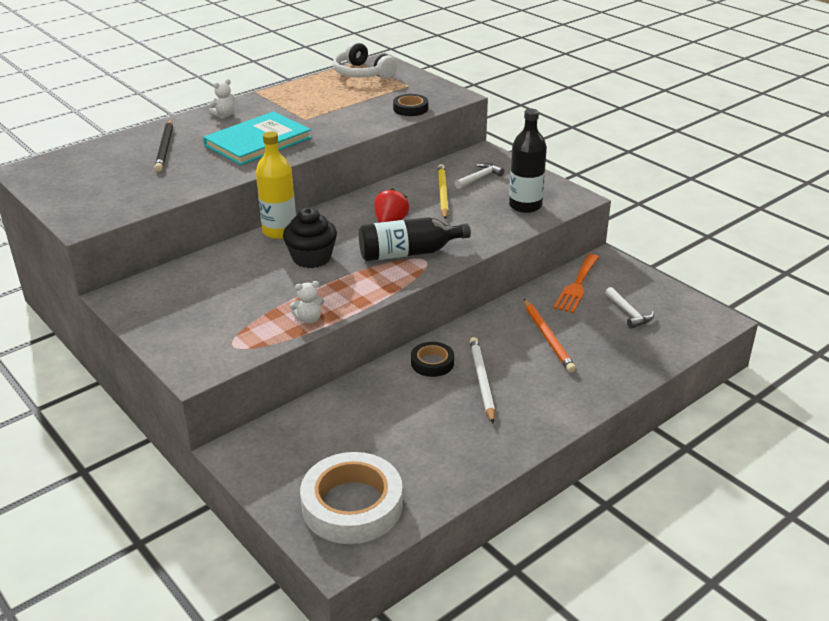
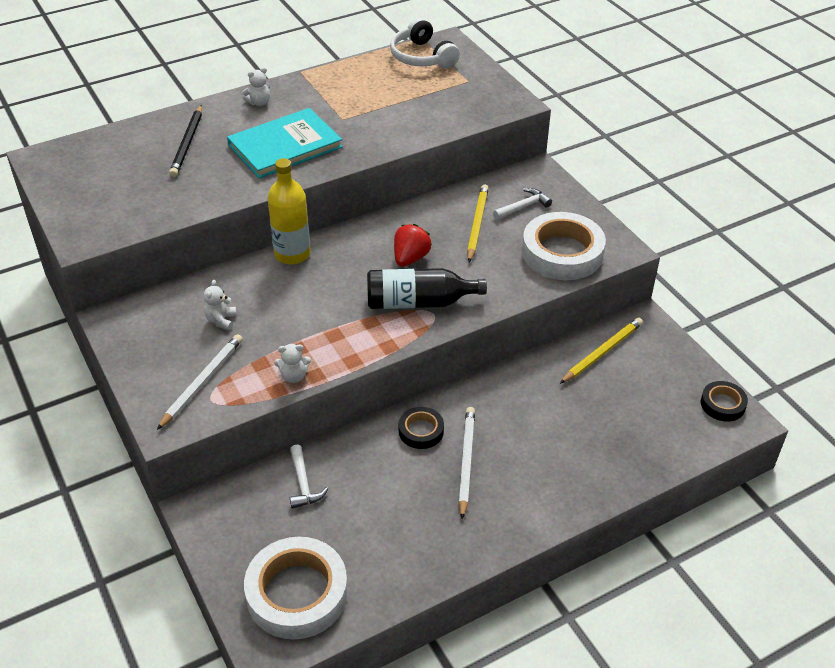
camera: 10 degrees right, 10 degrees up
(221, 334) = (202, 382): none -> white pencil
(226, 286) = (221, 320): none -> white teddy bear
(311, 258) = (316, 295): black cupcake -> none
(410, 109) = (460, 117): black tape -> black tape (722, 404)
(525, 205) = (562, 253): black bottle -> white tape
(548, 337) = (551, 416): orange pencil -> none
(577, 286) = (602, 352): orange fork -> yellow pencil
(629, 313) = (648, 397): white hammer -> white hammer (303, 483)

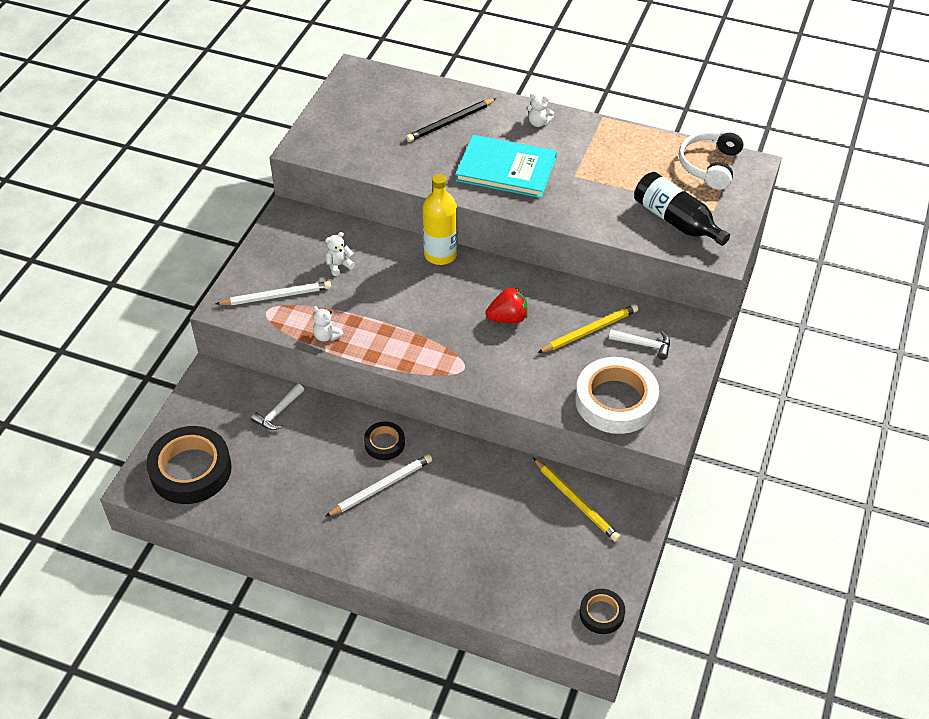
camera: 50 degrees right, 5 degrees up
(297, 593) = (191, 470): white tape -> black tape
(419, 302) = (466, 353): black bottle -> black bottle (676, 221)
(602, 352) = (576, 501): yellow pencil -> yellow pencil turned 45 degrees clockwise

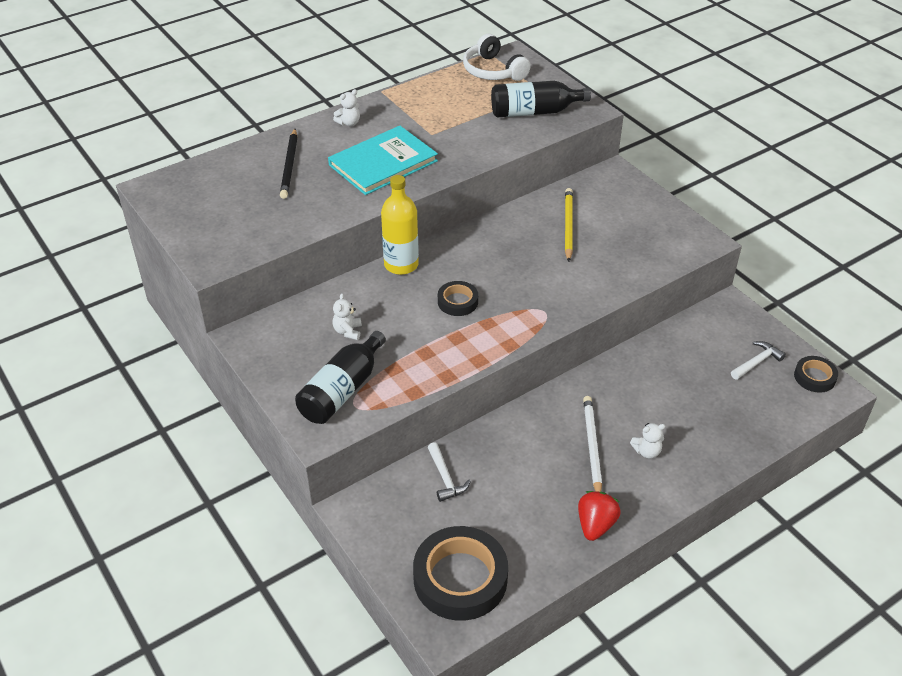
camera: 55 degrees left, 5 degrees down
(276, 296) = (342, 390): white pencil -> black bottle
(327, 336) = (427, 378): white teddy bear -> white teddy bear (647, 451)
(384, 443) = (544, 421): black tape -> black tape (457, 302)
(508, 318) = (513, 261): red strawberry -> red strawberry (595, 525)
(576, 501) = (697, 337): yellow pencil -> none
(615, 401) = (652, 247): white tape -> none
(644, 344) = (607, 207): white hammer -> white hammer (757, 362)

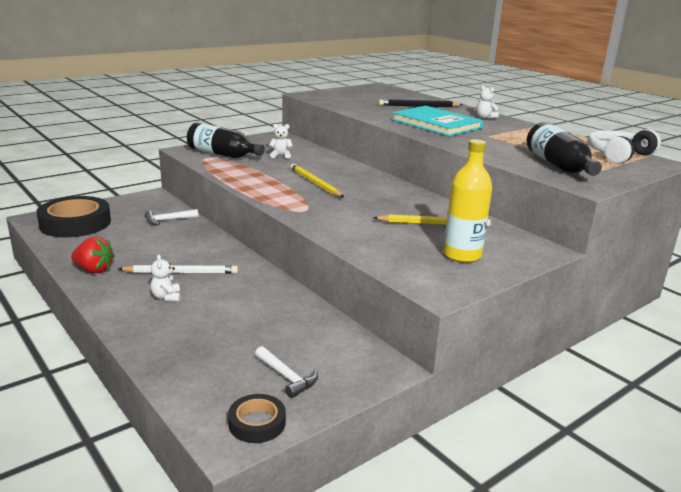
camera: 85 degrees right, 20 degrees down
(401, 264) = (357, 168): yellow bottle -> yellow bottle (462, 255)
(457, 302) = (315, 183): black tape -> yellow pencil

